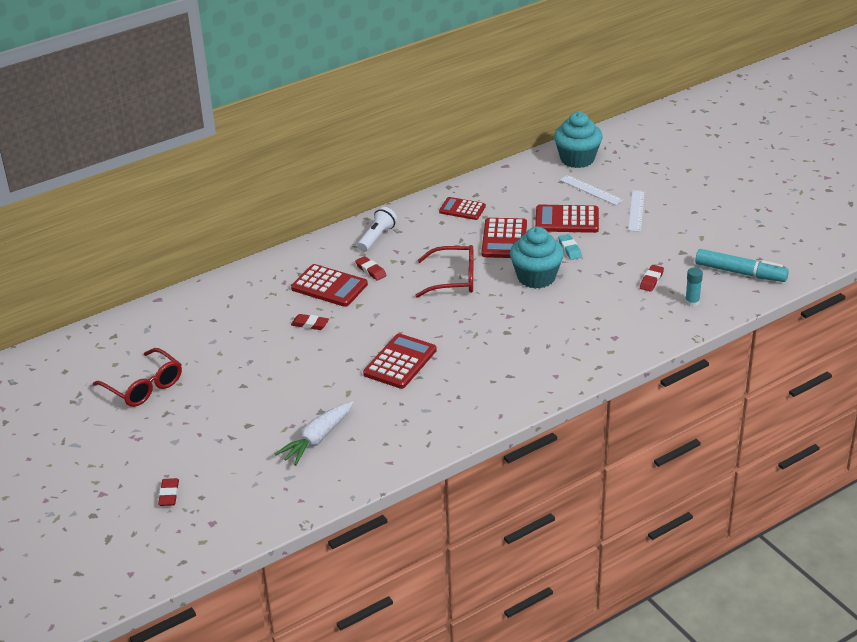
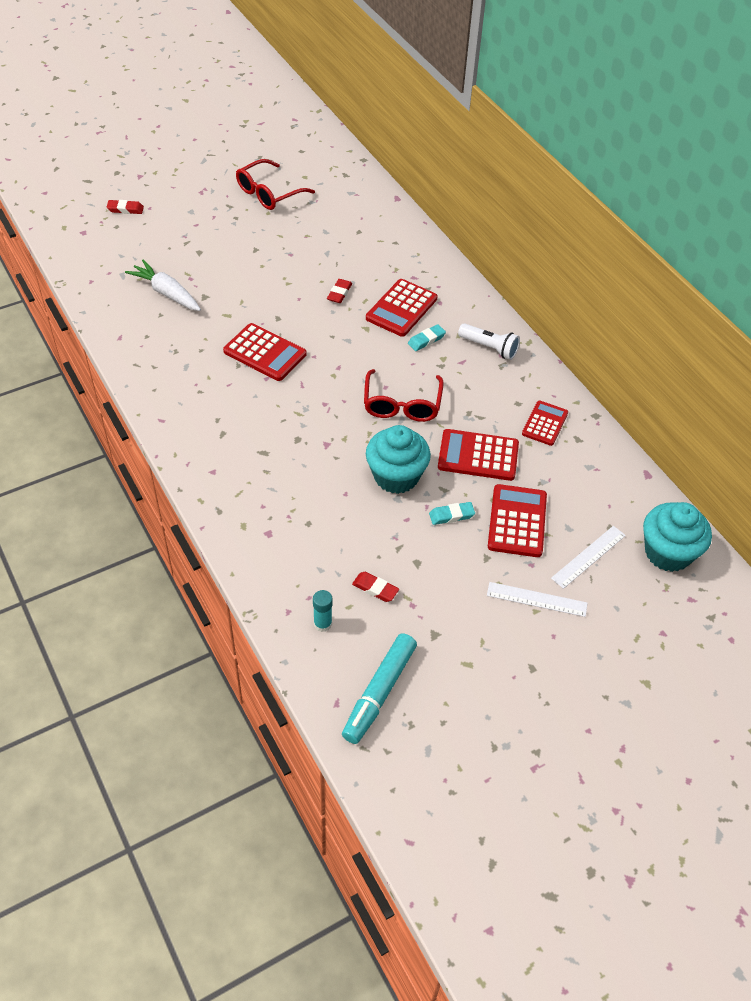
camera: 90 degrees right, 15 degrees up
(371, 270) = (426, 340): red eraser -> turquoise eraser

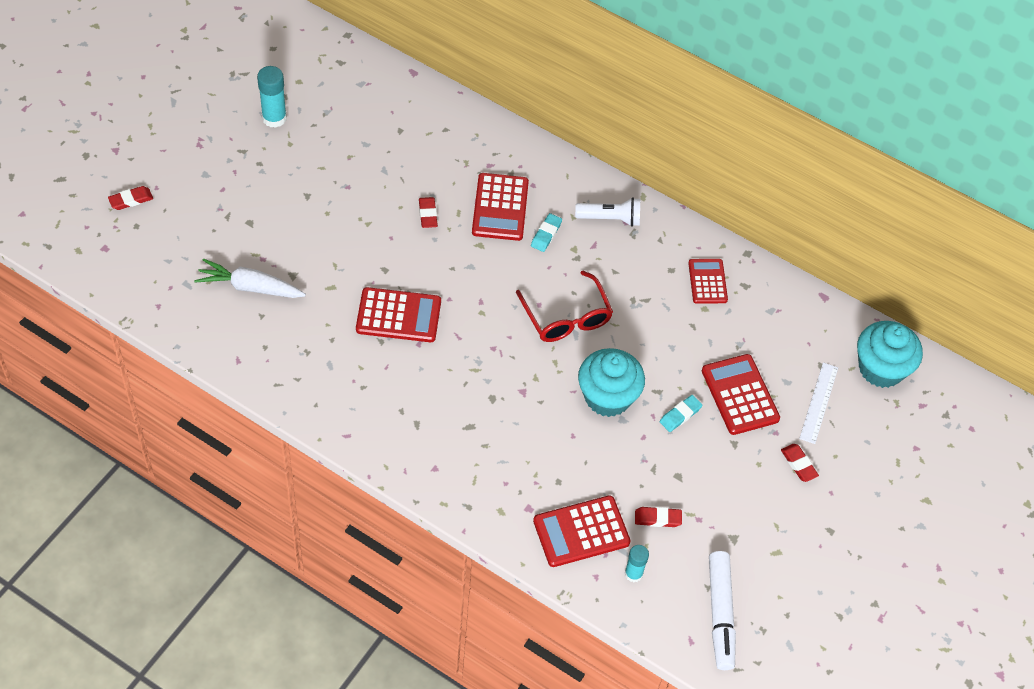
camera: 30 degrees left, 5 degrees up
(269, 193) = (274, 118): red glasses -> turquoise glue stick
(379, 693) = (720, 614): turquoise marker -> white marker
(478, 456) = (668, 342): red calculator -> red calculator (581, 532)
(536, 599) = (798, 464): white ruler -> red eraser

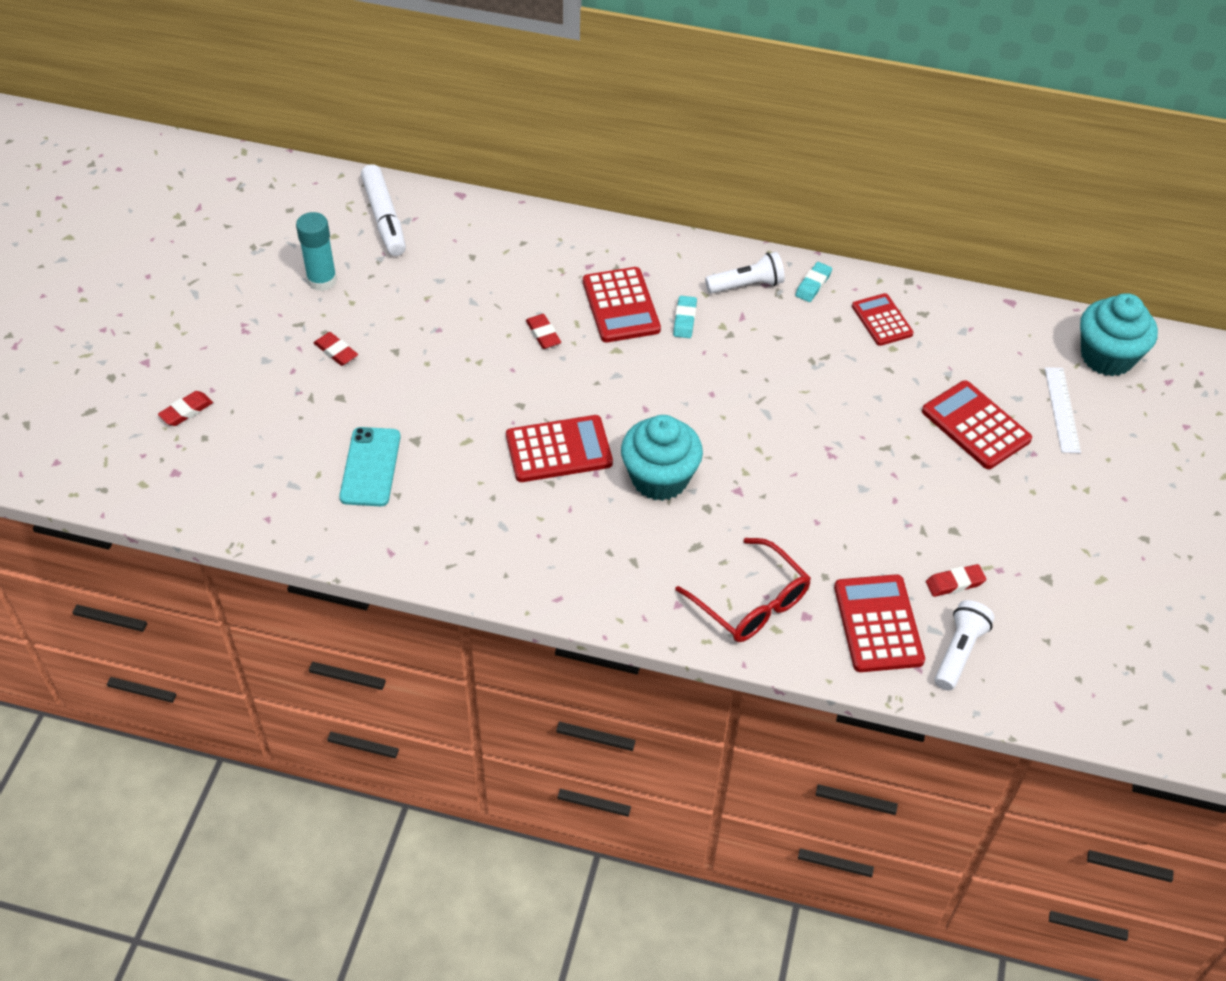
camera: 15 degrees left, 5 degrees down
(250, 287) = (370, 467): white carrot -> turquoise phone
(566, 317) = (748, 399): red glasses -> red glasses (751, 603)
(581, 532) = (878, 624): red calculator -> red calculator turned 120 degrees clockwise
(607, 397) = (834, 469): turquoise cupcake -> turquoise cupcake (659, 478)
(633, 574) = (959, 652): turquoise glue stick -> white flashlight
(680, 415) = (923, 465): turquoise eraser -> turquoise eraser (813, 285)
(720, 614) = (1076, 666): white marker -> white marker (384, 218)
(798, 464) = (1075, 479): red eraser -> red eraser (336, 351)

